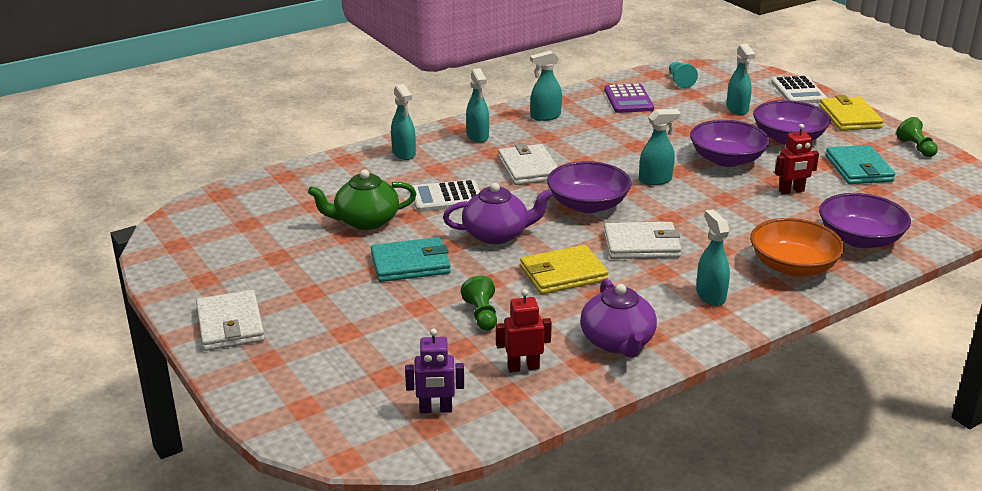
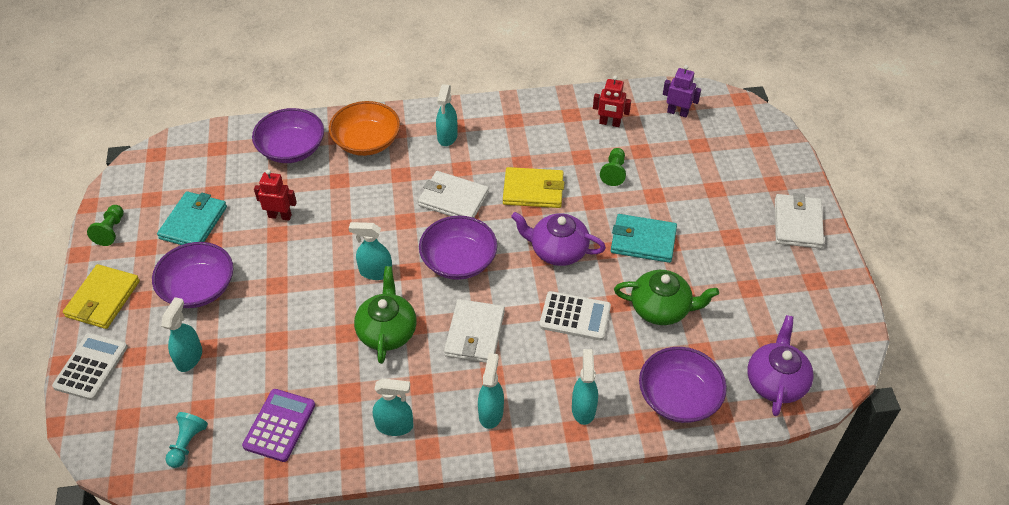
camera: 155 degrees left, 20 degrees up
(604, 153) = (387, 331): none -> green teapot
(617, 342) = (538, 122): purple teapot -> purple teapot (776, 381)
(727, 159) = (287, 277): purple bowl -> purple bowl (679, 397)

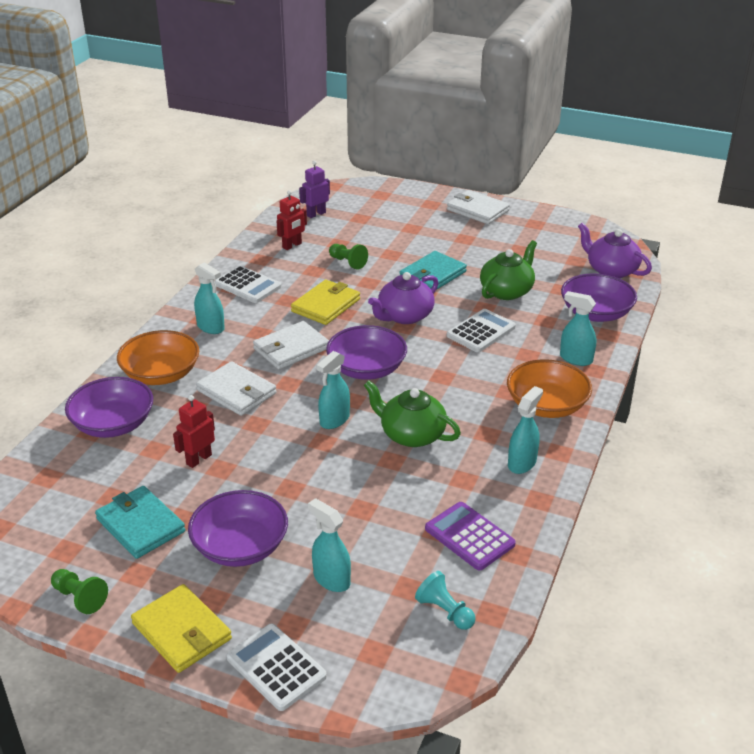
camera: 60 degrees left, 15 degrees down
(474, 333) = (456, 387): white wallet -> white wallet (236, 392)
(491, 413) = (546, 405): turquoise spray bottle -> orange bowl
(524, 127) = (247, 285): none -> white calculator

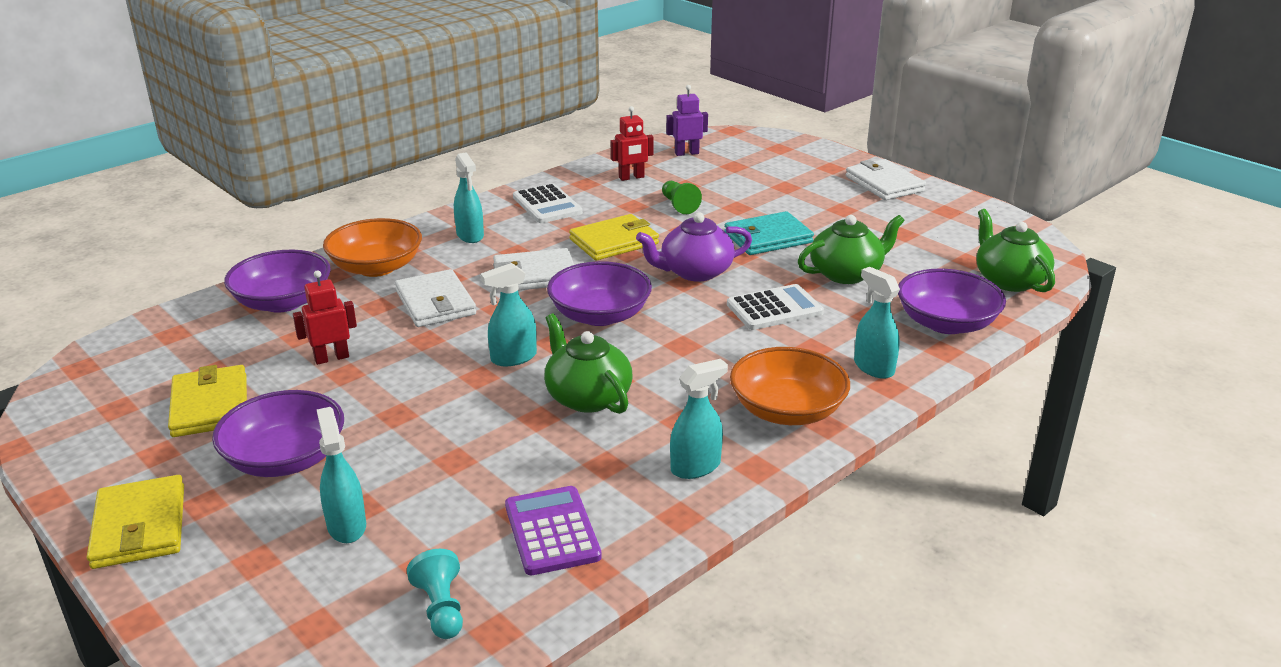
camera: 25 degrees right, 5 degrees down
(80, 598) = (81, 458): green pawn -> none
(140, 525) = (210, 405): turquoise wallet -> yellow wallet
(276, 667) = (193, 601): white calculator -> none
(611, 270) = (1009, 280): purple teapot -> green teapot

